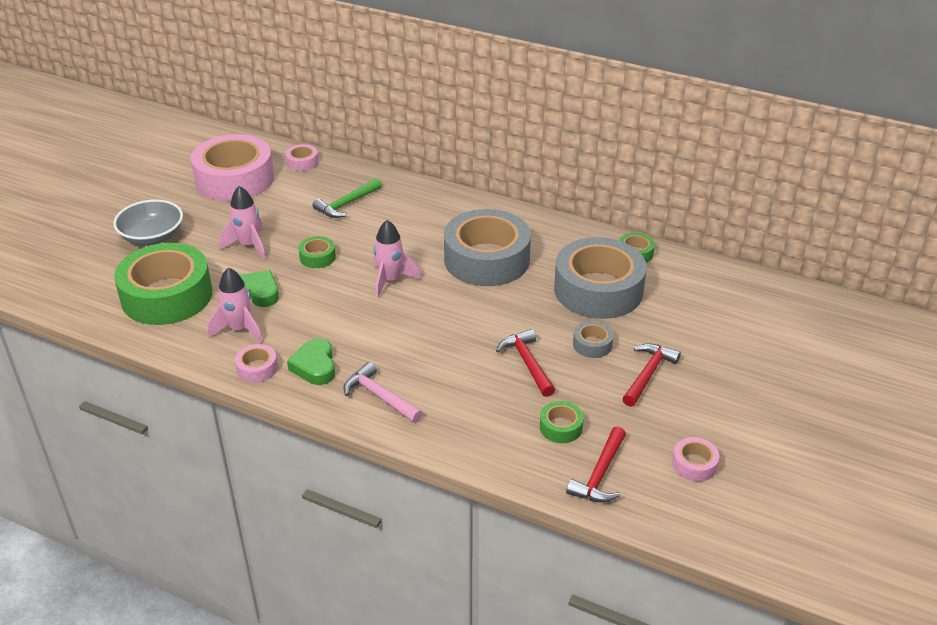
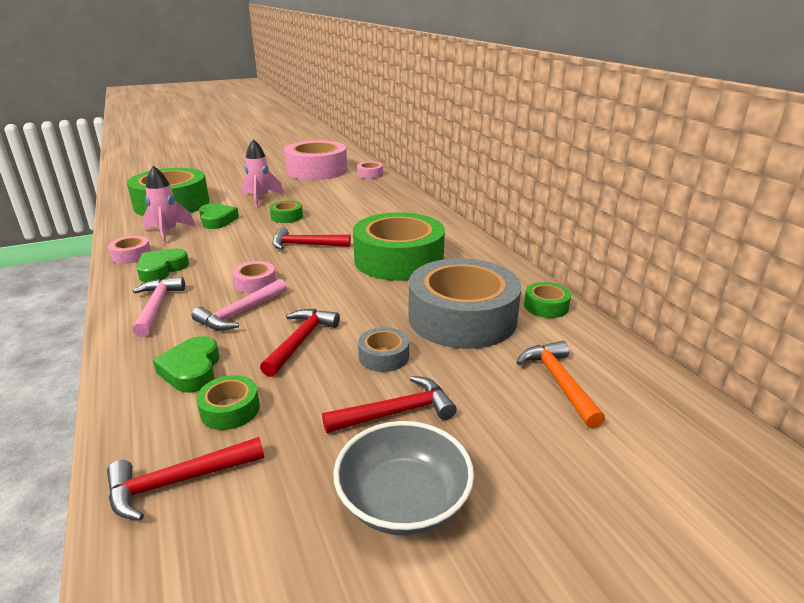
camera: 40 degrees right, 10 degrees down
(152, 237) = (223, 179): grey bowl -> grey bowl (403, 501)
(347, 204) = (358, 199): green hammer -> none
(390, 281) = (305, 245): pink rocket -> red hammer
(451, 366) = (240, 313): none -> pink hammer
(486, 259) = (399, 259): grey tape -> green tape
(495, 421) = (192, 370): none -> green heart
(694, 464) = (288, 551): pink tape -> pink tape (255, 283)
(702, 307) = (559, 382): none -> orange hammer

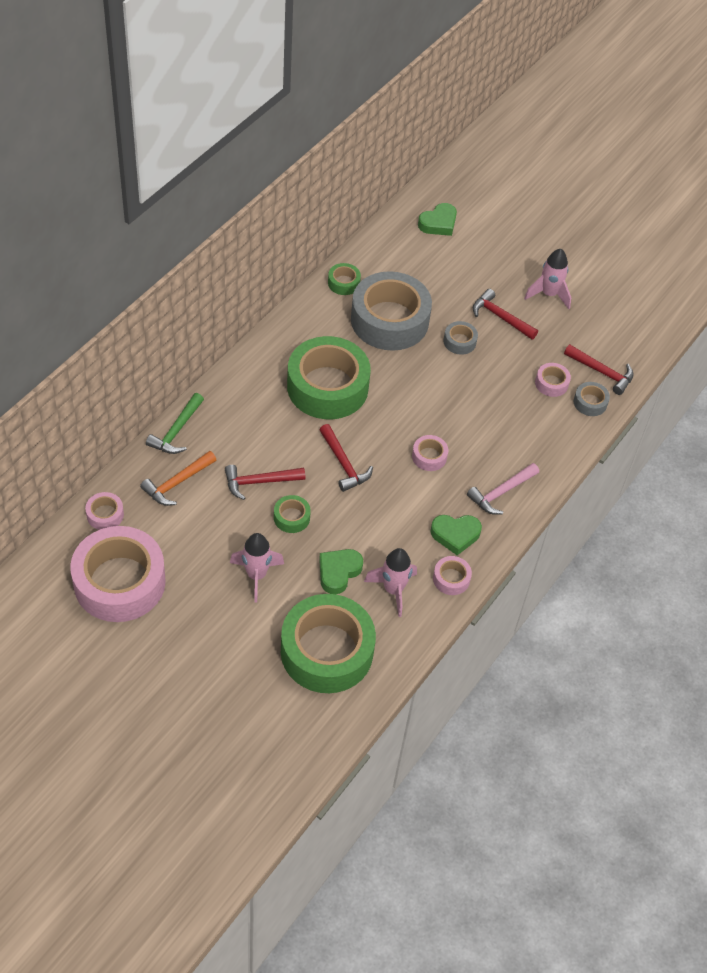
camera: 125 degrees left, 25 degrees up
(151, 434) = (590, 402): none -> grey tape
(192, 370) = (539, 422): green heart -> green heart (438, 223)
(230, 409) = (551, 383): green tape -> pink tape
(240, 313) = (471, 438): pink hammer -> none
(300, 341) = (475, 388): red hammer -> red hammer (259, 482)
(403, 501) = (548, 294): grey bowl -> pink rocket
(415, 201) = (177, 431): none -> green hammer
(559, 382) = (426, 262): orange hammer -> orange hammer (177, 483)

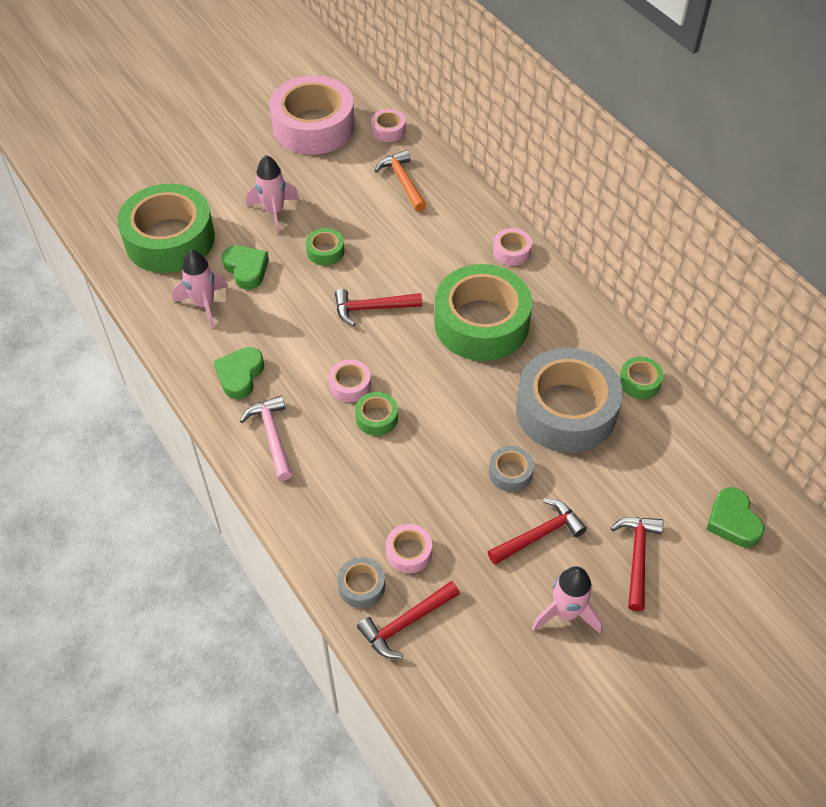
camera: 115 degrees right, 0 degrees up
(177, 431) = (465, 193): green hammer -> none
(259, 482) = (378, 238): red hammer -> red hammer (637, 557)
(451, 431) = (376, 418): none -> green tape
(451, 579) = (191, 354): pink tape -> pink tape (511, 251)

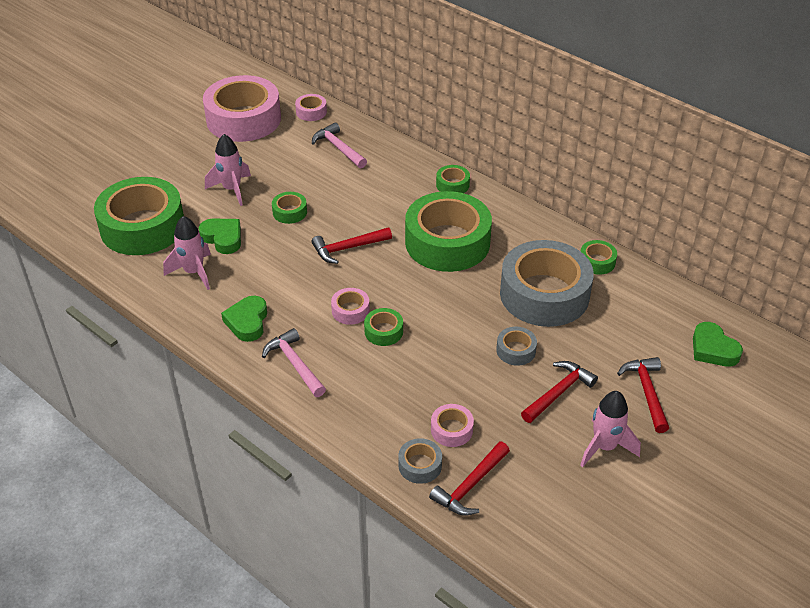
camera: 15 degrees left, 10 degrees down
(403, 181) = (338, 148): orange hammer -> pink hammer
(511, 251) = (452, 185): pink tape -> green tape

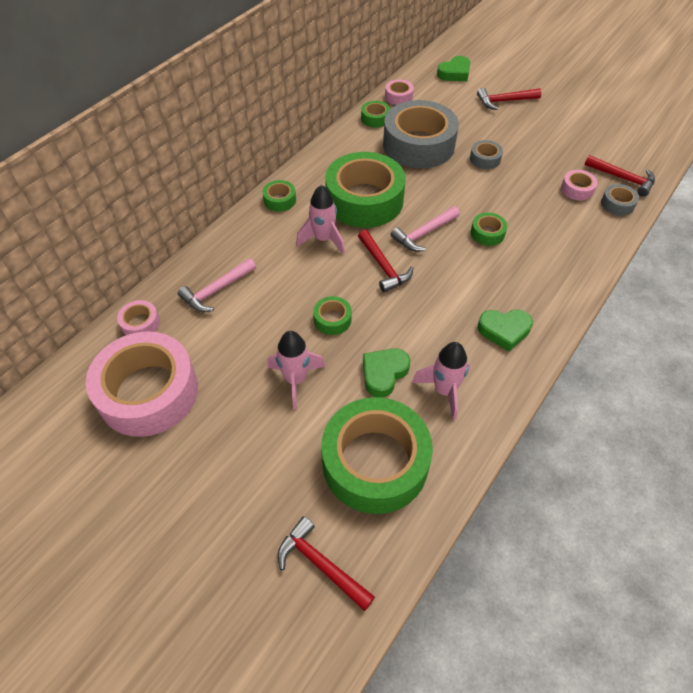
camera: 95 degrees left, 10 degrees up
(295, 364) = (545, 288): pink hammer -> pink hammer (424, 234)
(350, 310) = (468, 257): pink tape -> pink tape (398, 97)
(558, 393) = (520, 139): red hammer -> red hammer (321, 564)
(604, 447) = (560, 120): pink rocket -> pink rocket (323, 239)

